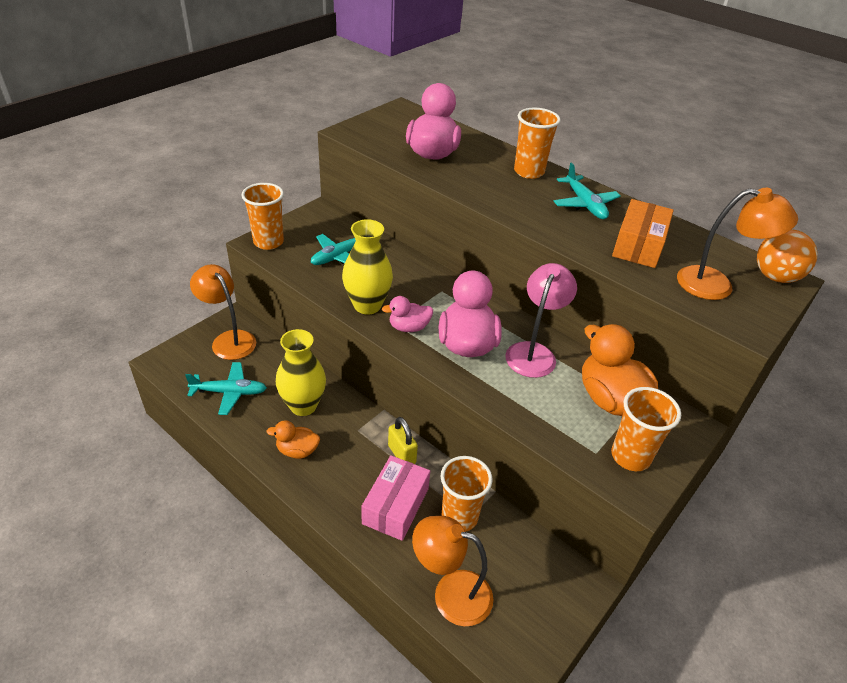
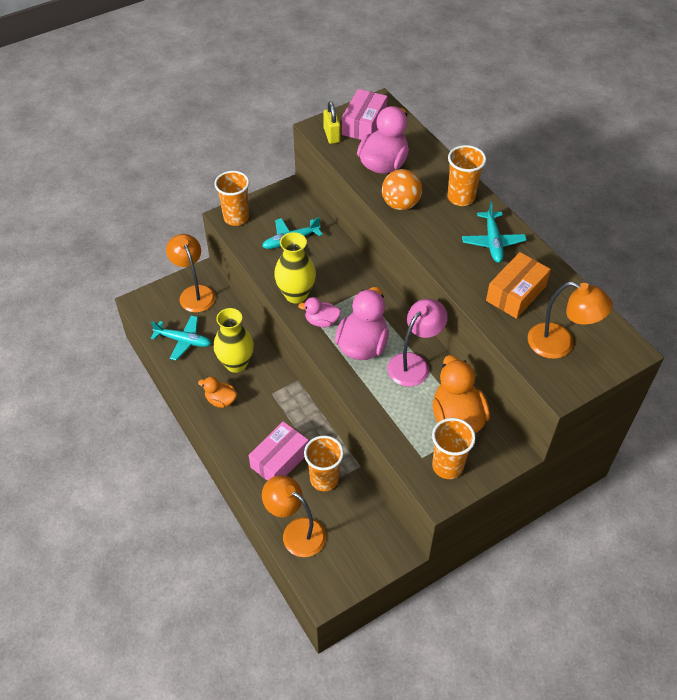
camera: 20 degrees right, 10 degrees up
(395, 124) = (364, 124): none -> pink box
(401, 454) = (298, 420): yellow padlock -> yellow padlock (331, 135)
(775, 277) = (619, 346): orange ball -> orange ball (400, 204)

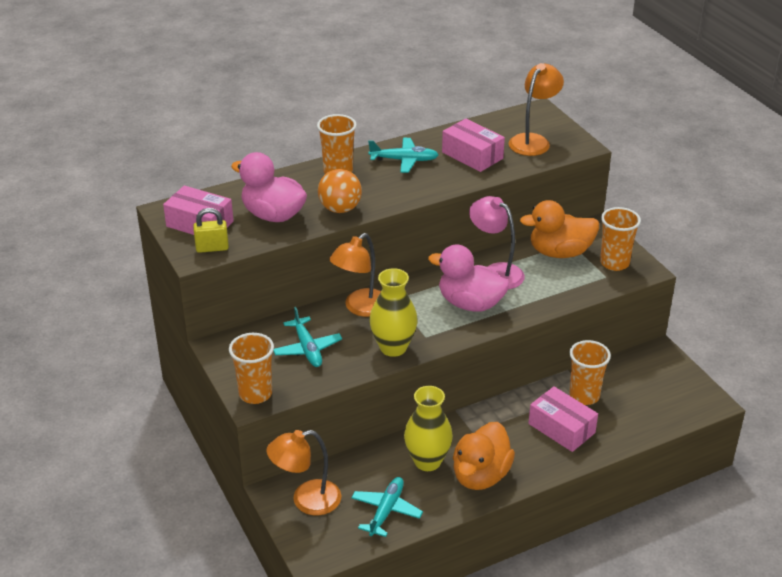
camera: 85 degrees left, 15 degrees down
(221, 400) = (480, 475): orange duck -> orange duck, size x1.83
(296, 532) = (647, 419): orange lamp -> orange lamp (360, 308)
(321, 321) = (435, 330): pink duck -> none
(516, 293) = (472, 155): orange box -> pink box

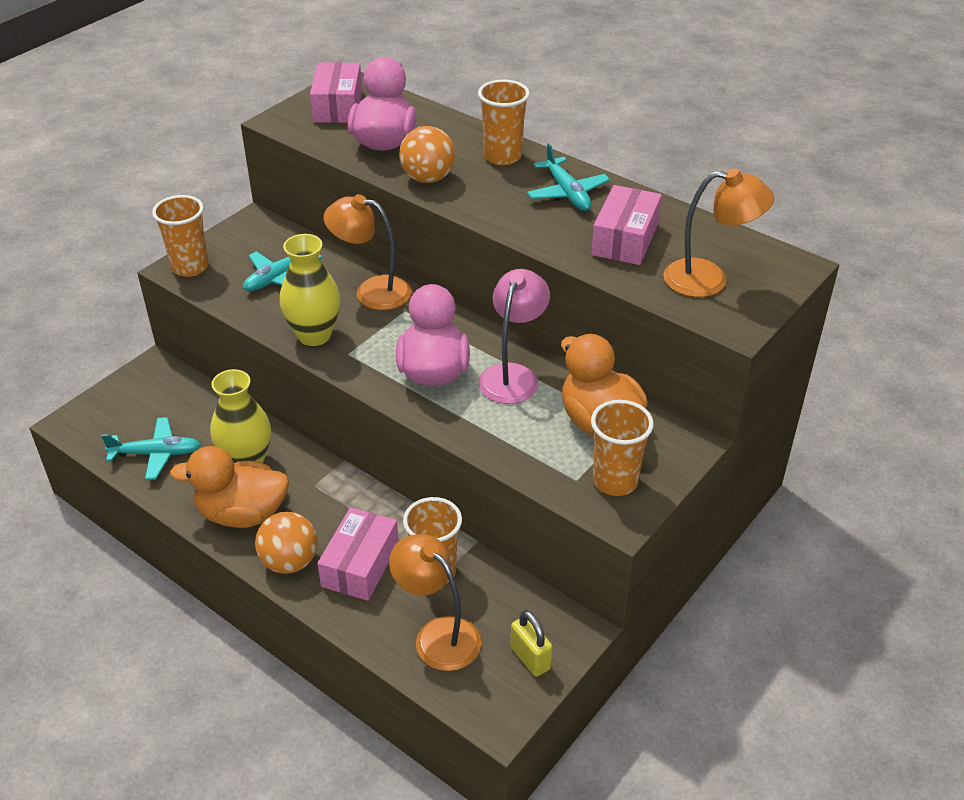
camera: 65 degrees right, 5 degrees up
(212, 248) = (300, 125): yellow padlock -> yellow padlock (530, 658)
(306, 500) = (150, 392): orange lamp -> orange lamp (438, 635)
(541, 462) = (289, 562): none -> orange ball

